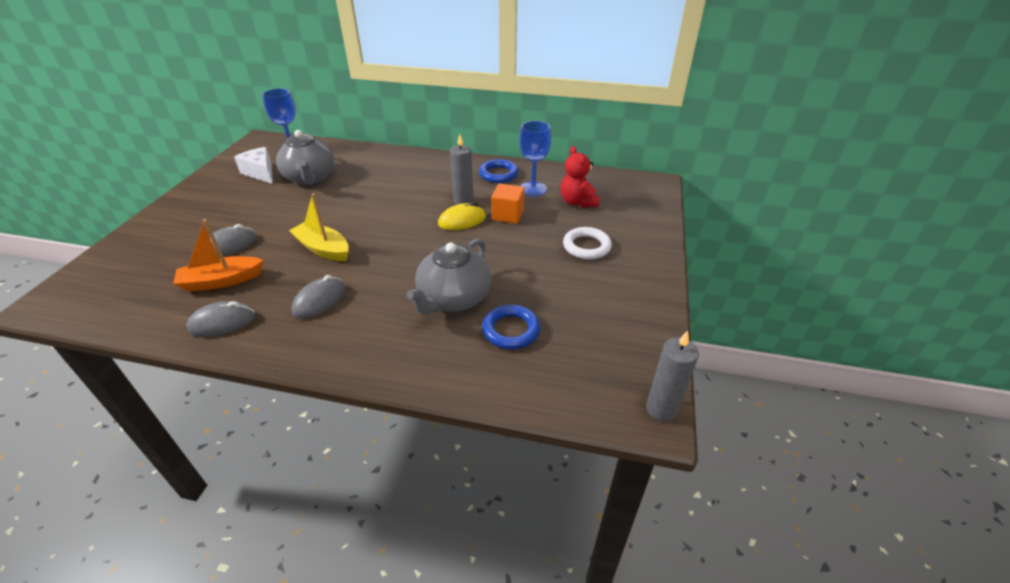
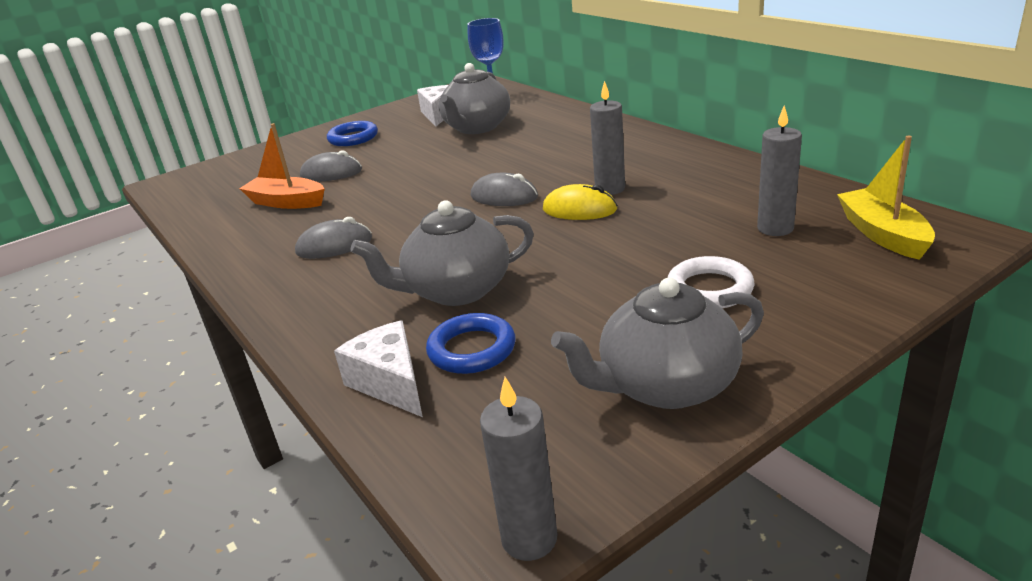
camera: 45 degrees right, 10 degrees down
(222, 322) = (243, 237): grey mouse -> grey mouse (504, 197)
(323, 249) = (400, 199): yellow boat -> yellow boat (883, 234)
(490, 371) = (390, 383): none -> white cheese
(498, 174) = (700, 167): blue ring -> blue ring (353, 138)
(508, 215) = (647, 218): orange cube -> none
(533, 189) = (726, 196): blue goblet -> none
(577, 202) = (775, 228): red teddy bear -> grey candle
(626, 305) = (666, 385): none -> grey teapot

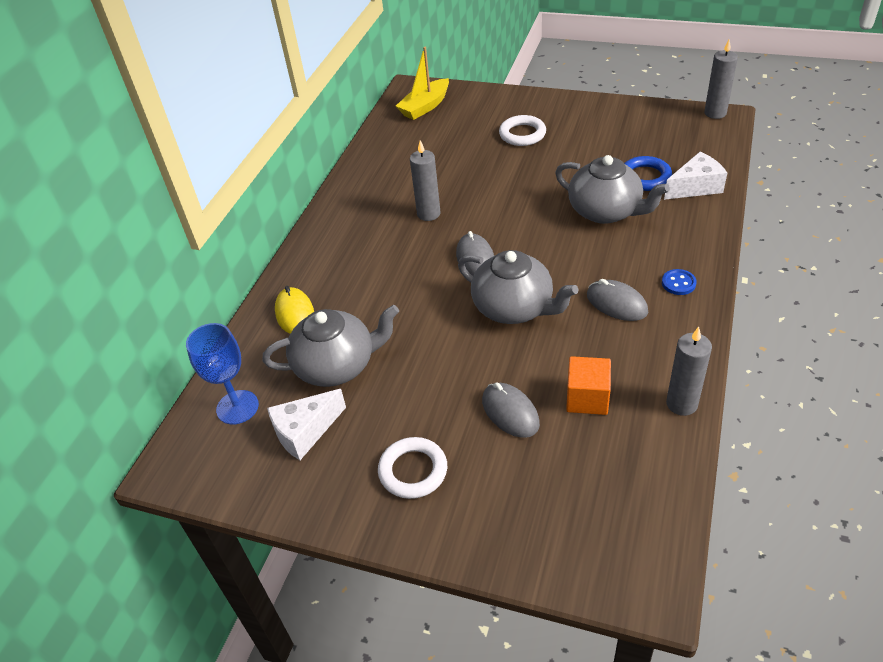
camera: 125 degrees left, 15 degrees up
(286, 202) = (587, 398): orange boat -> orange cube
(293, 288) = (678, 283): none -> blue button
(353, 138) = (413, 471): blue ring -> white ring
(390, 383) = (695, 187): white cheese -> white cheese turned 135 degrees counterclockwise
(579, 210) = (469, 213): yellow mouse -> yellow mouse (295, 314)
(666, 385) = (607, 119): grey teapot -> grey teapot (514, 308)
(775, 228) = (441, 136): grey candle -> grey candle (681, 404)

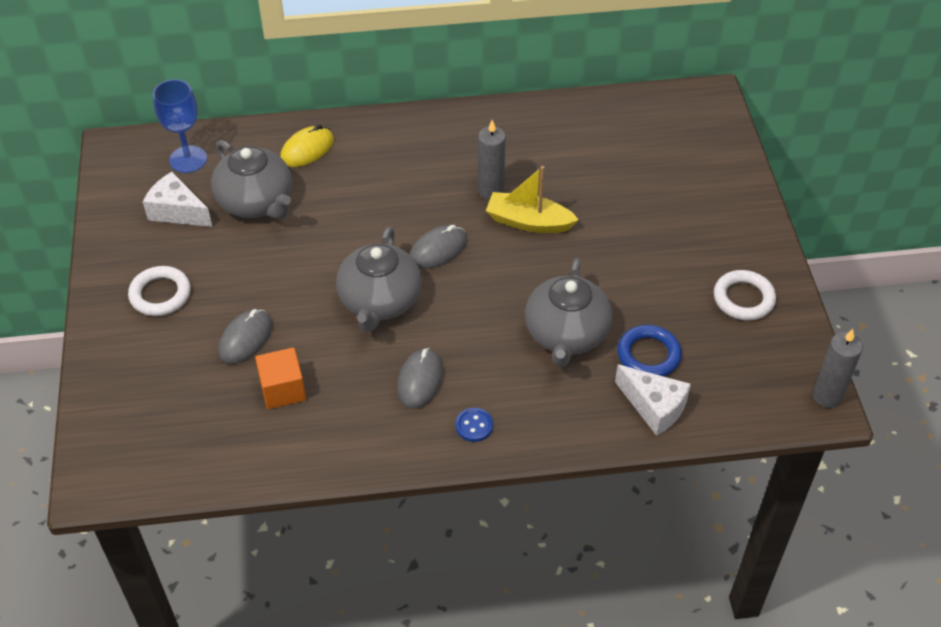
camera: 60 degrees right, 5 degrees up
(425, 107) = (680, 121): yellow boat -> yellow boat (528, 222)
(522, 134) = (673, 222): white ring -> white ring (743, 298)
(681, 404) = (302, 463): grey candle -> none

